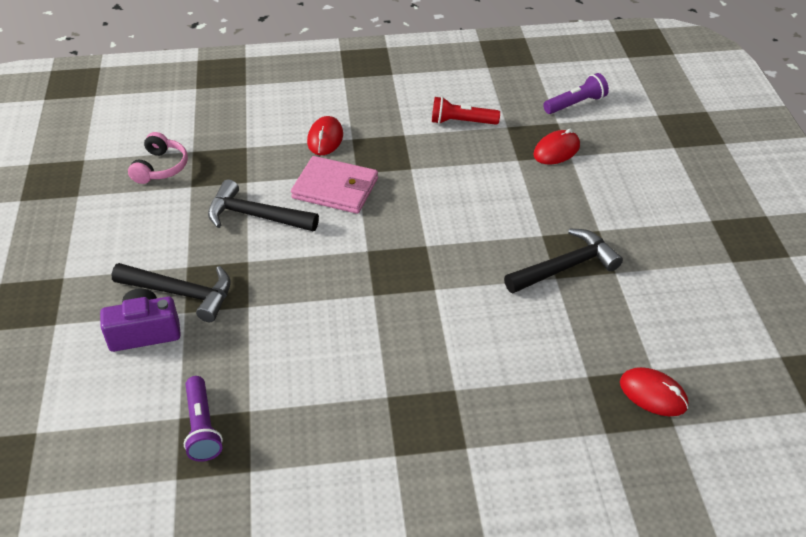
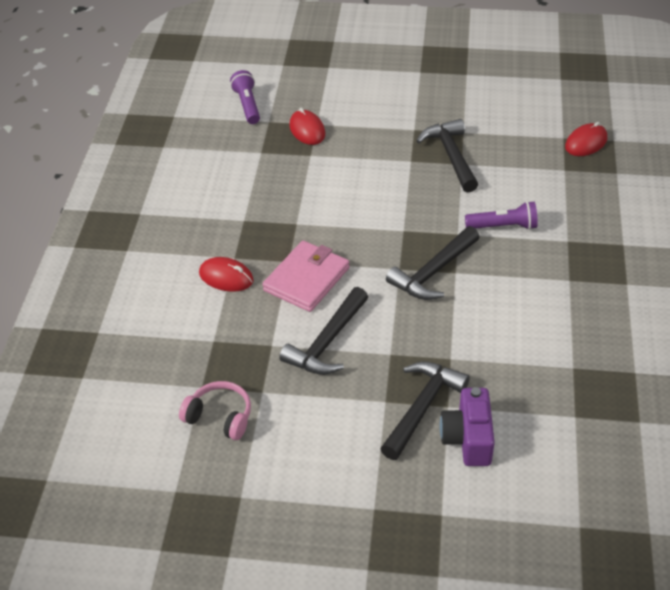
camera: 75 degrees left, 0 degrees up
(202, 427) = (587, 400): purple flashlight -> purple flashlight (503, 226)
(369, 277) = (433, 272): none -> black hammer
(461, 122) = (242, 179): red flashlight -> none

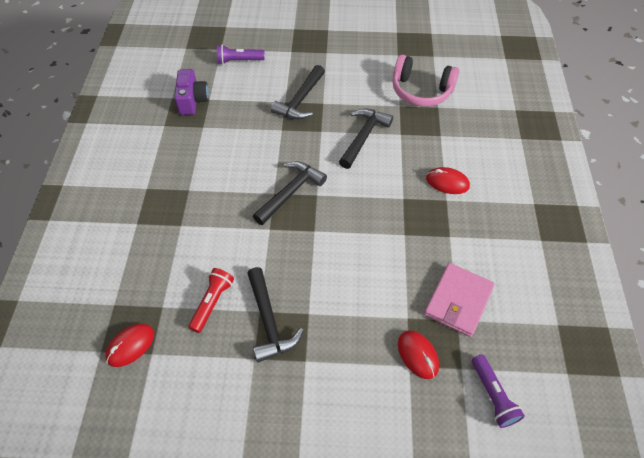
camera: 175 degrees right, 10 degrees up
(220, 417) = (421, 91): pink headphones -> pink headphones, size x1.59
(307, 279) = (386, 183): pink wallet -> pink wallet (458, 301)
(468, 438) = (274, 85): purple camera -> purple camera (192, 100)
(503, 226) = (230, 237): purple flashlight -> purple flashlight (239, 61)
(512, 171) = (212, 302): none -> red flashlight

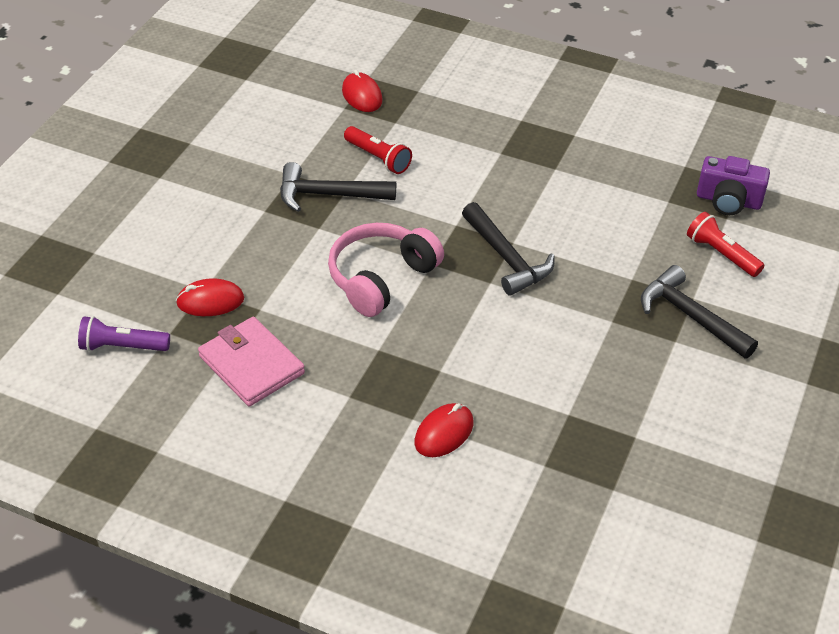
camera: 110 degrees right, 10 degrees down
(239, 61) = (811, 268): purple flashlight -> none
(243, 96) = (721, 254): none -> red flashlight
(364, 137) = (579, 366): black hammer -> none
(421, 91) = (662, 481): pink headphones -> pink headphones (381, 278)

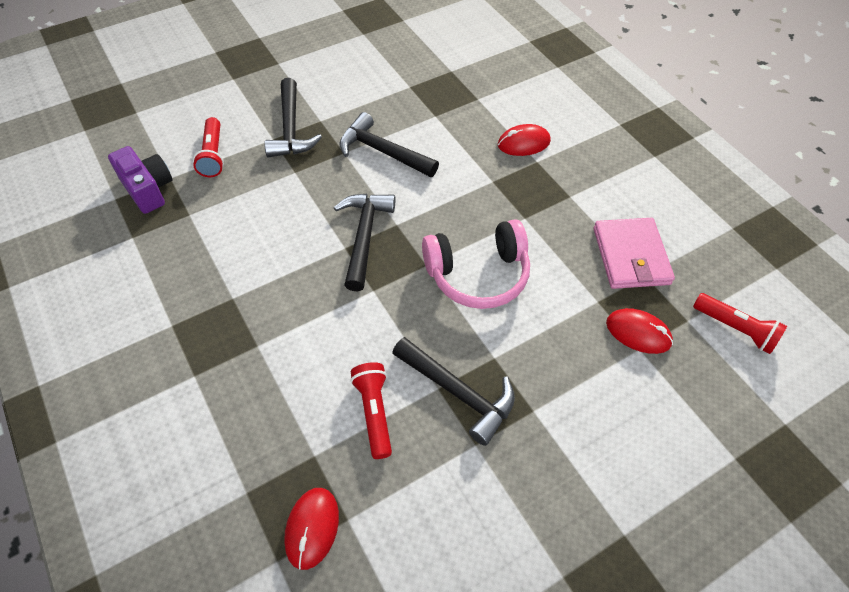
camera: 145 degrees left, 10 degrees up
(122, 346) = (735, 329): purple flashlight -> red flashlight
(576, 342) = (383, 151): none -> black hammer

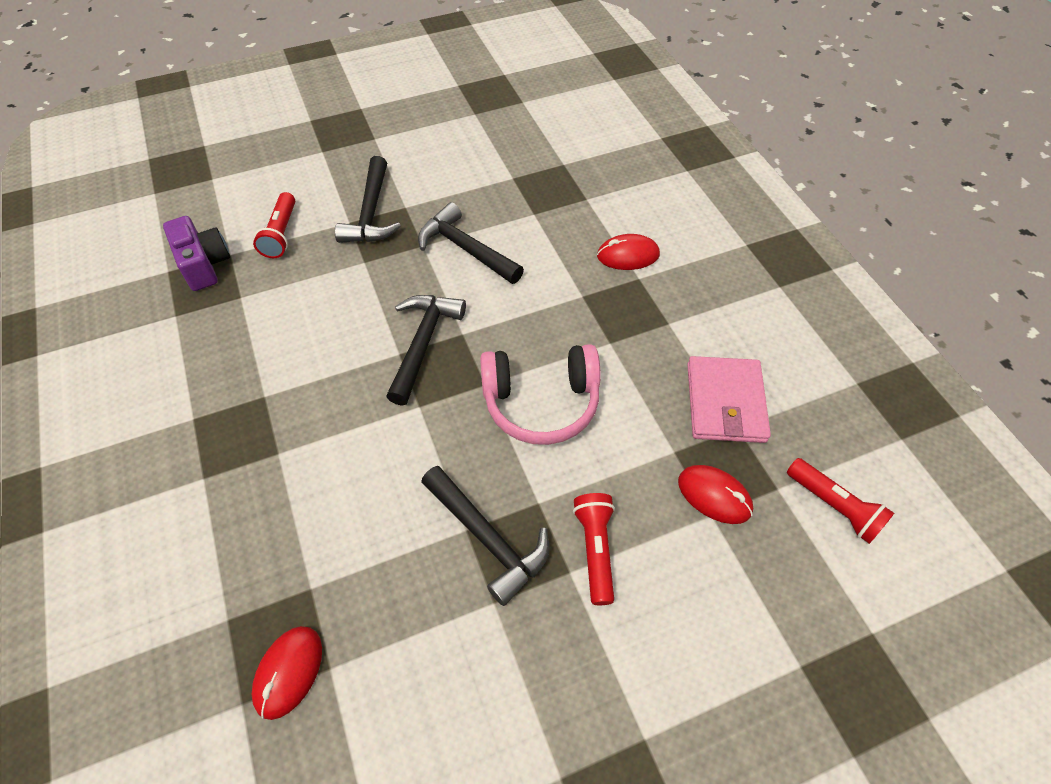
camera: 10 degrees right, 0 degrees up
(374, 412) = (388, 548): red flashlight -> red flashlight (595, 549)

